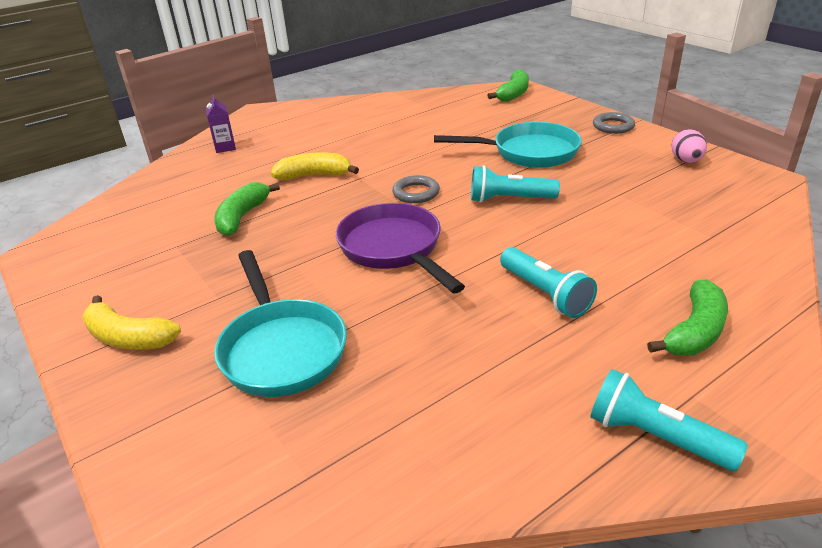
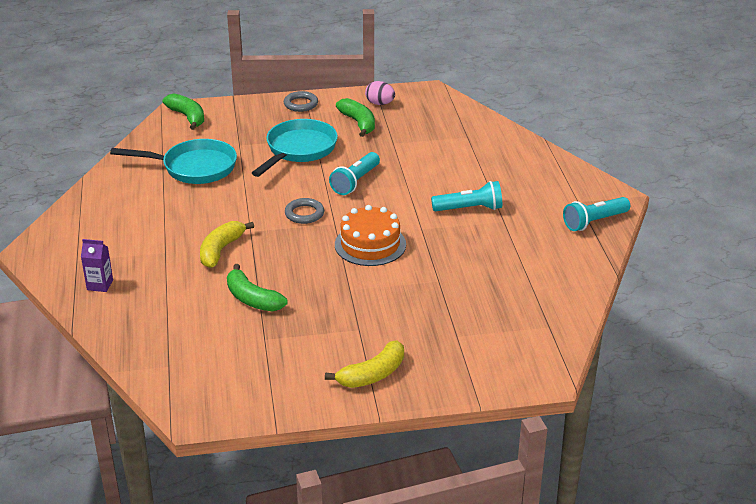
camera: 65 degrees left, 0 degrees up
(281, 348) = (439, 313): turquoise pan -> turquoise pan (194, 168)
(394, 249) = (370, 244): purple pan -> orange cake
(694, 331) = (538, 180): green banana -> green banana (358, 123)

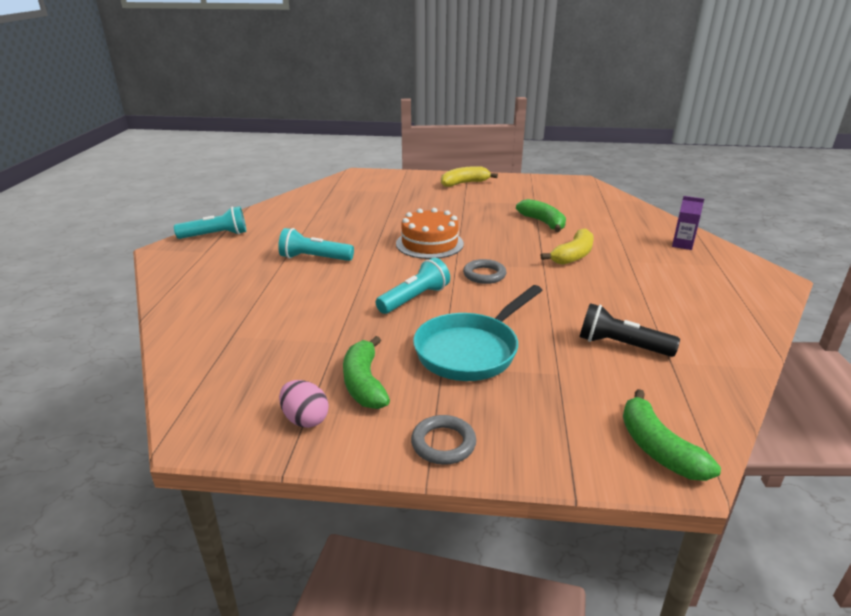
camera: 165 degrees left, 5 degrees down
(194, 168) = (621, 345): turquoise pan -> black flashlight

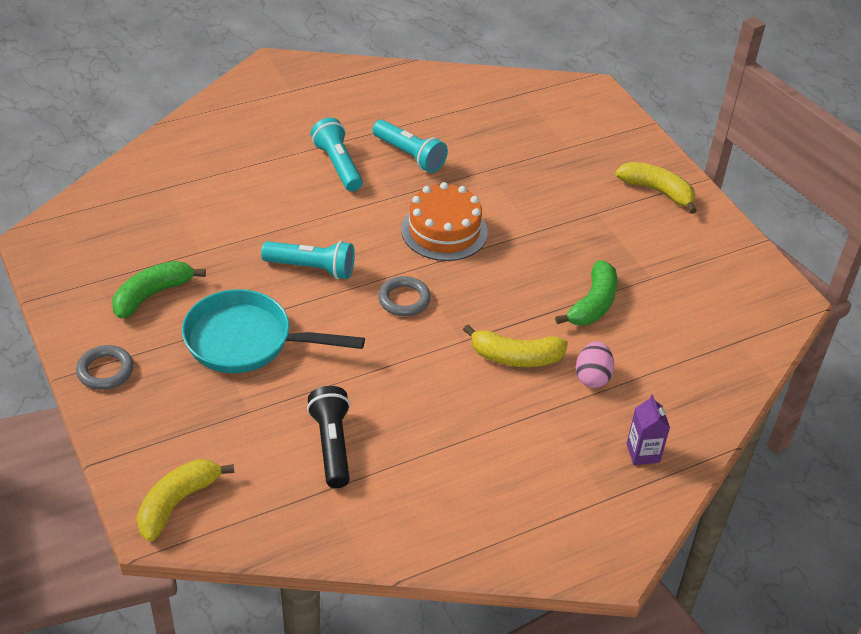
camera: 55 degrees right, 15 degrees up
(216, 235) = (329, 77): turquoise flashlight -> turquoise flashlight (410, 155)
(305, 419) = (87, 283): pink egg -> pink egg (592, 377)
(658, 448) = (177, 503): green banana -> yellow banana

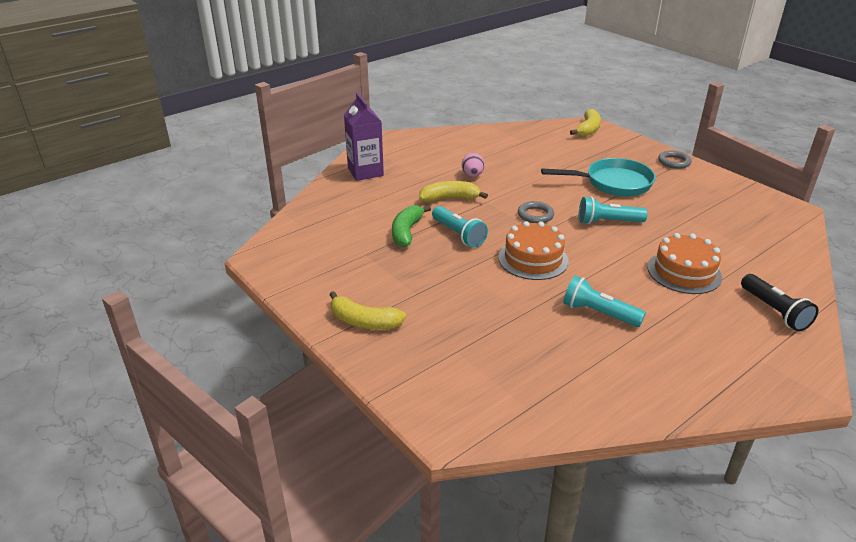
camera: 170 degrees right, 10 degrees down
(152, 295) = (690, 194): green banana -> none
(279, 181) = (684, 272): none -> orange cake
(331, 445) = (532, 154): black flashlight -> black flashlight (774, 311)
(337, 165) = (651, 293): turquoise flashlight -> turquoise flashlight (459, 234)
(592, 377) = (399, 197): pink egg -> pink egg (472, 175)
(643, 453) = (365, 172): purple carton -> purple carton, size x1.84

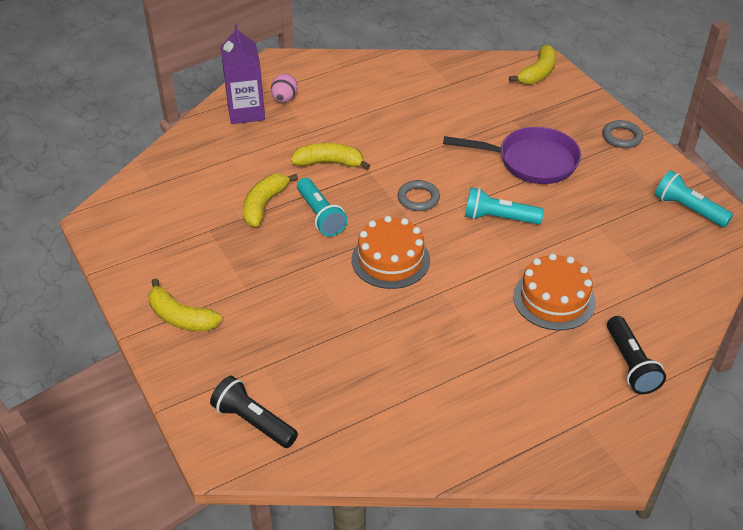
camera: 10 degrees right, 10 degrees up
(407, 232) = (264, 205): green banana -> yellow banana
(466, 397) = (253, 422): none -> black flashlight
(472, 175) = (368, 131): pink egg -> pink egg (284, 99)
(598, 313) = (432, 340): turquoise flashlight -> turquoise flashlight (688, 209)
(613, 183) = (531, 161): turquoise pan -> purple pan

